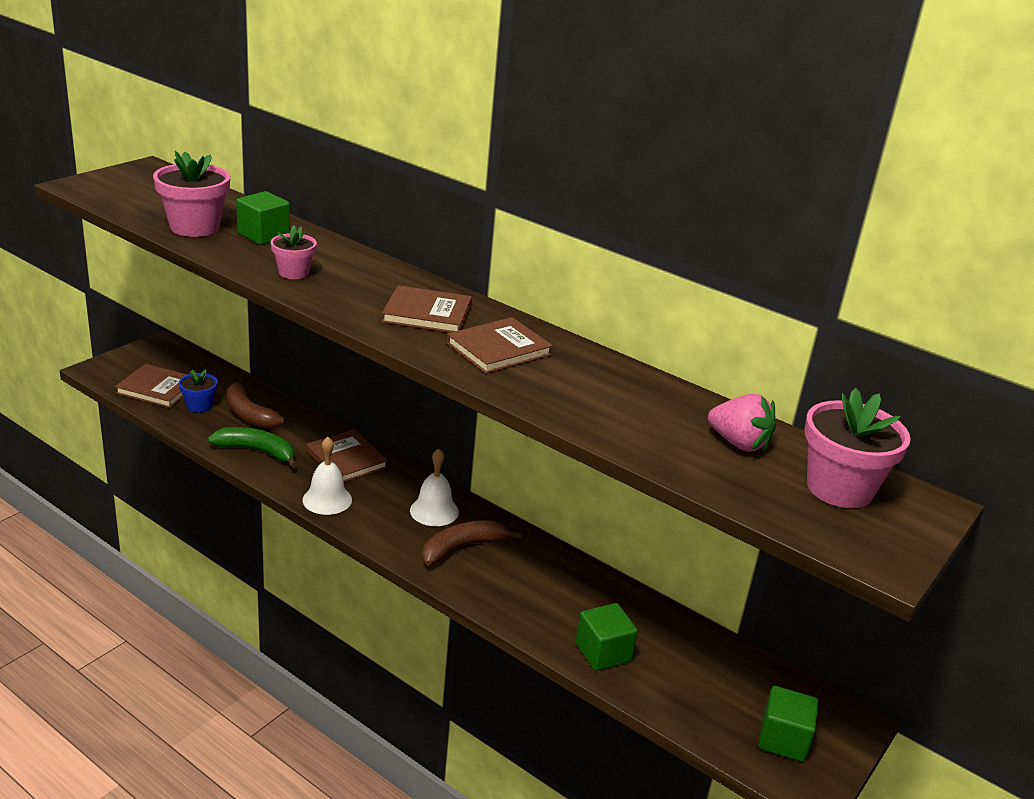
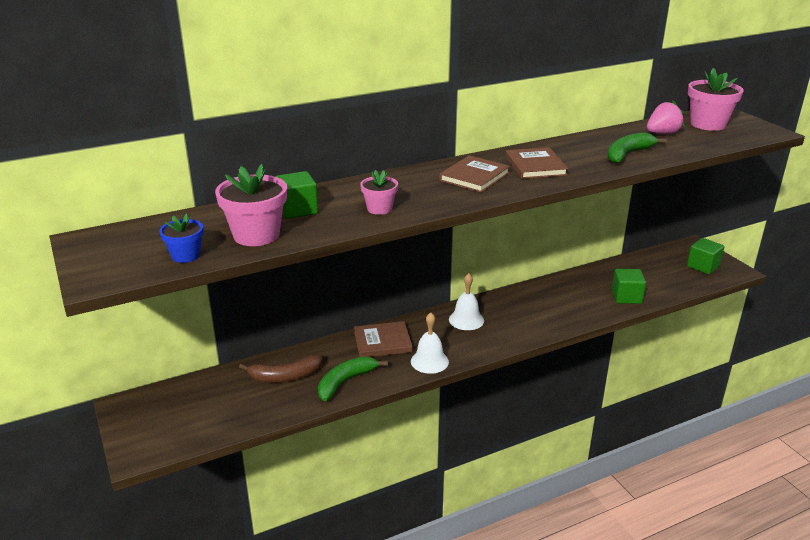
camera: 60 degrees left, 0 degrees up
(157, 389) = (204, 421): brown book -> none
(199, 406) = (253, 401): blue flower pot -> blue flower pot (185, 255)
(462, 547) = (511, 319): brown banana -> none
(612, 416) = (627, 154): none -> green banana

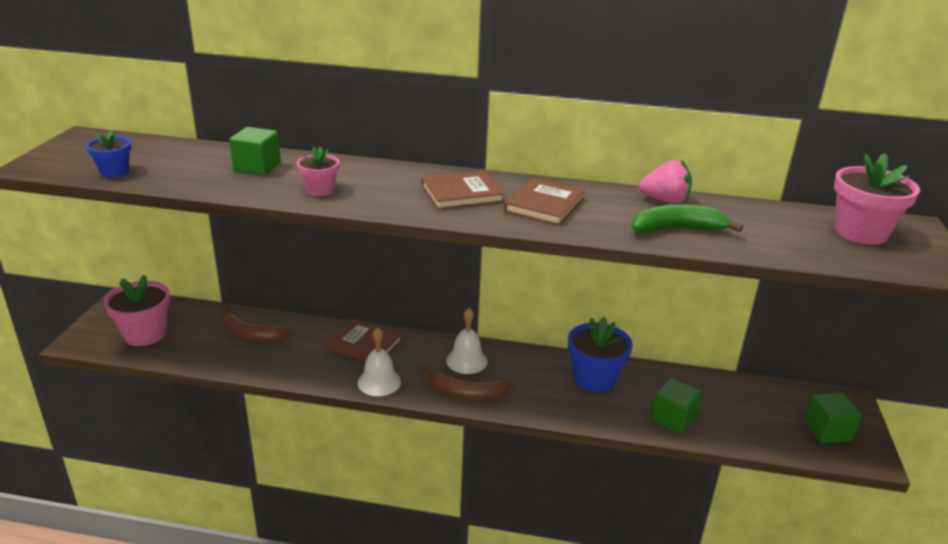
camera: 35 degrees right, 0 degrees up
(256, 235) = (189, 175): pink flower pot -> pink flower pot (145, 334)
(345, 382) = (287, 363): green banana -> none
(495, 340) = (466, 394): none -> brown banana
(555, 294) = (594, 378): none -> blue flower pot
(662, 133) = (771, 222): pink strawberry -> pink strawberry (665, 200)

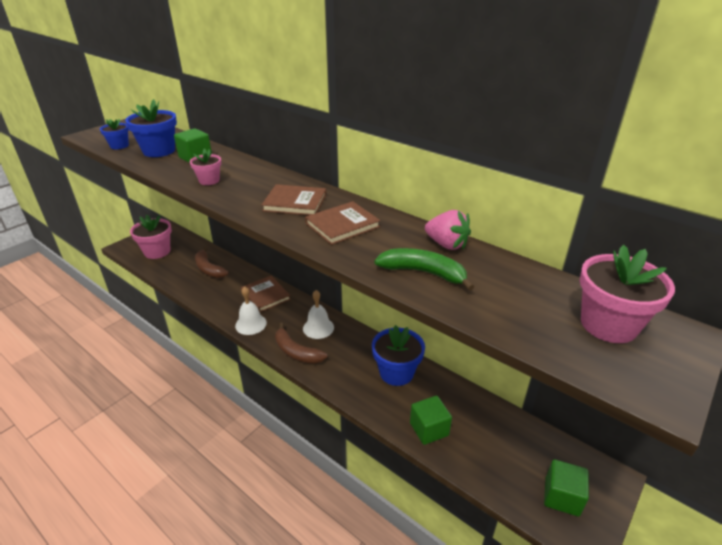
camera: 30 degrees right, 5 degrees up
(189, 168) = (159, 151): none -> blue flower pot

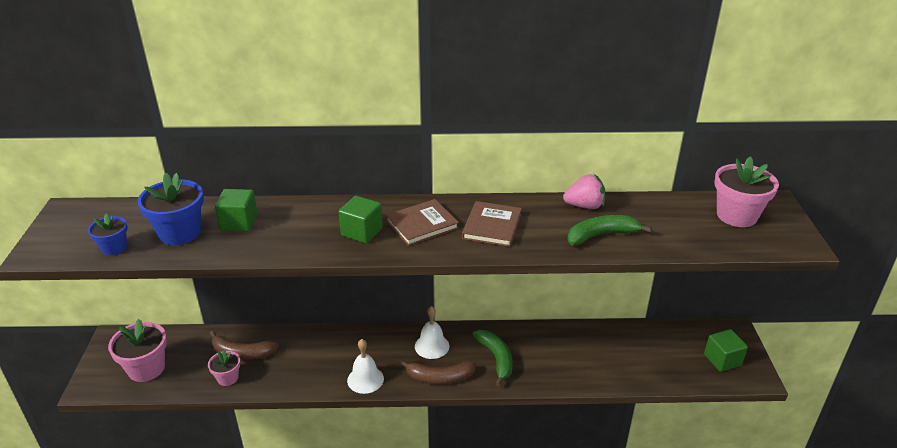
camera: 40 degrees left, 0 degrees up
(209, 180) = (303, 240): pink flower pot -> pink flower pot (228, 378)
(265, 295) = (342, 345): brown book -> none
(351, 363) = (496, 358): none -> green banana
(396, 372) = (538, 344): blue flower pot -> none
(429, 429) = (606, 371): green cube -> green cube (362, 232)

